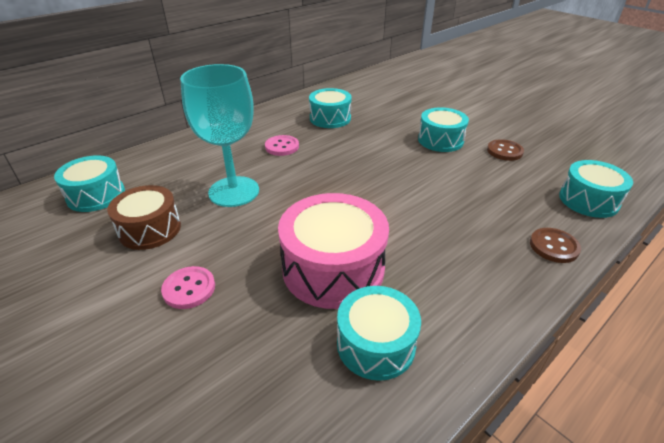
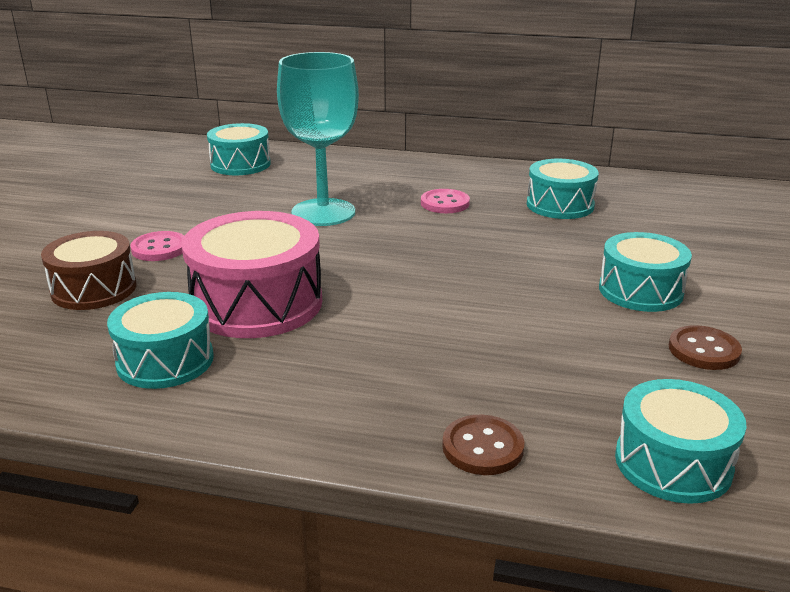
camera: 55 degrees right, 10 degrees down
(150, 229) = (219, 202): brown drum -> brown drum (94, 289)

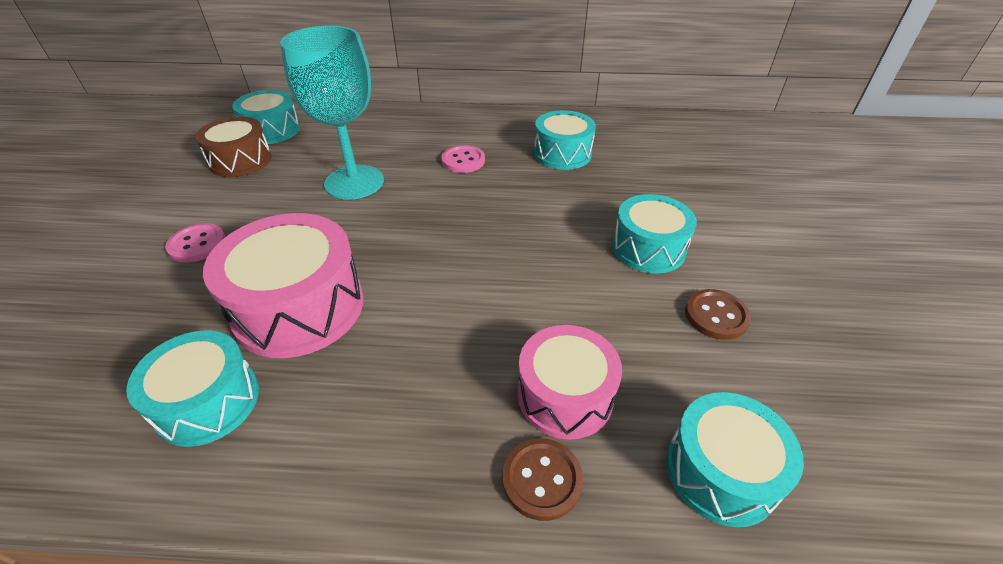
camera: 10 degrees left, 15 degrees up
(94, 289) = (129, 308): brown drum -> brown drum (240, 161)
(519, 392) = (565, 395): none -> pink drum

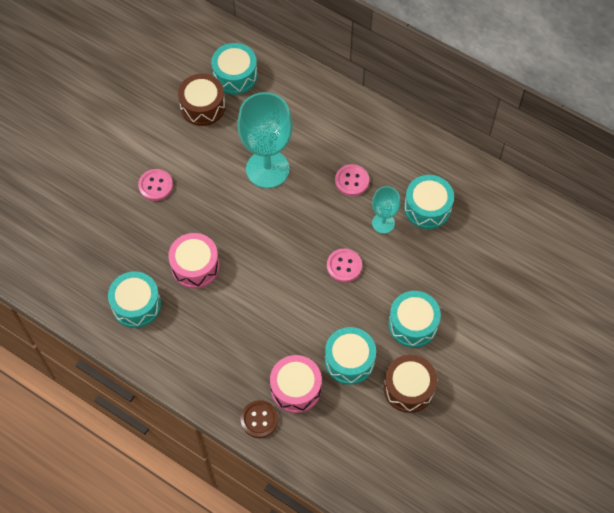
camera: 30 degrees right, 20 degrees up
(299, 307) = (195, 266): pink drum -> pink drum, size x0.65
(514, 228) = (344, 266): none -> pink button
(527, 179) = (383, 223): none -> turquoise goblet
(716, 316) = (408, 388): brown button -> brown drum
(720, 471) = (336, 458): turquoise drum -> turquoise drum (349, 360)

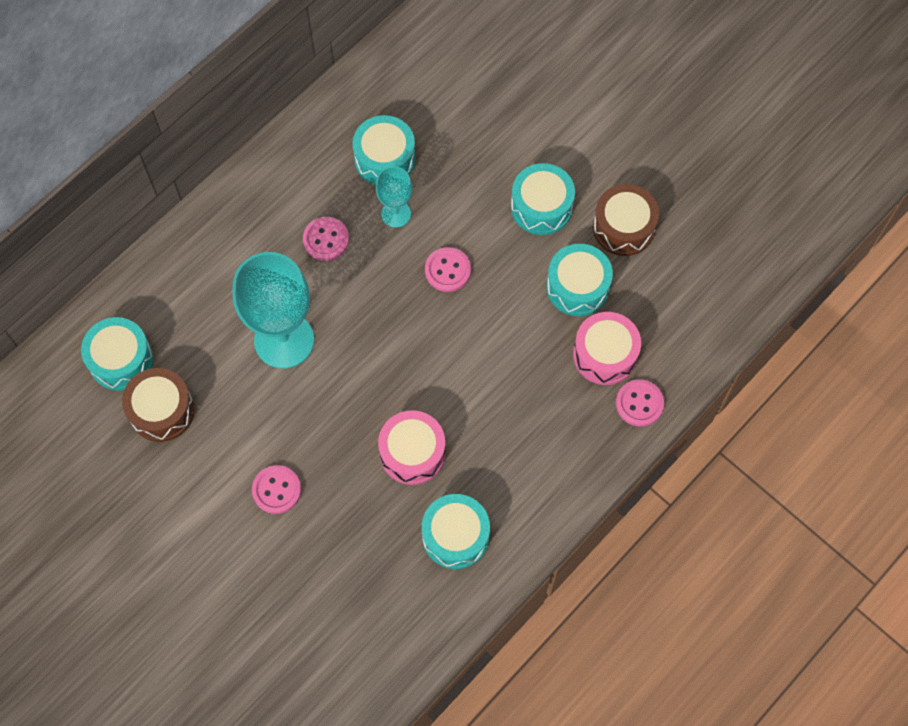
camera: 80 degrees left, 5 degrees up
(259, 419) = (639, 403): brown button -> pink button

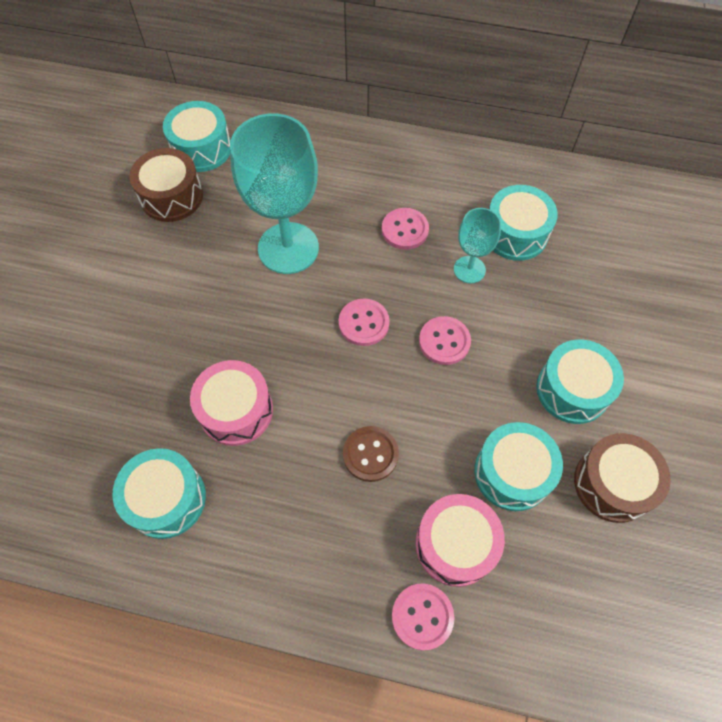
camera: 60 degrees right, 5 degrees down
(276, 490) = (140, 316): pink button -> pink button (363, 323)
(507, 374) = (370, 454): none -> brown button

